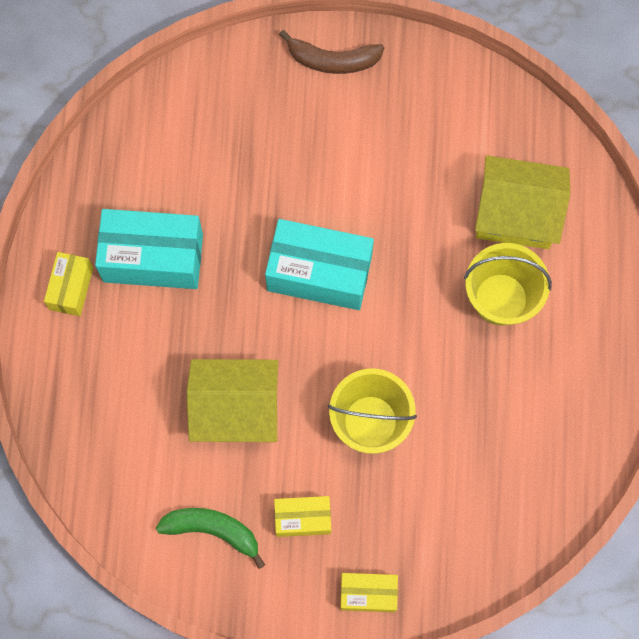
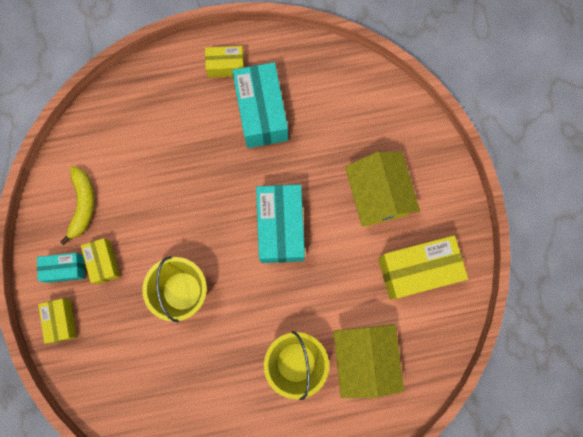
camera: 75 degrees right, 5 degrees up
(213, 531) = (82, 205): green banana -> yellow banana
(236, 409) = (169, 197): yellow house -> yellow house (377, 195)
(297, 574) = (65, 269): none -> turquoise box
(332, 60) = (443, 194): brown banana -> none
(421, 119) = (417, 270): none -> yellow box

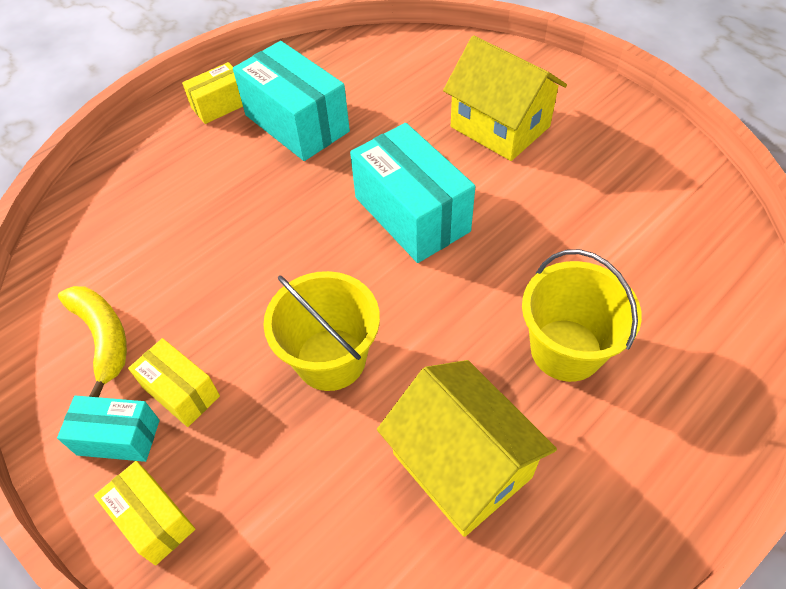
camera: 30 degrees left, 25 degrees down
(65, 269) = (118, 437): turquoise box -> turquoise box turned 45 degrees clockwise
(364, 358) = (648, 290): yellow house -> yellow house (462, 465)
(417, 270) = (614, 167): yellow box -> none

